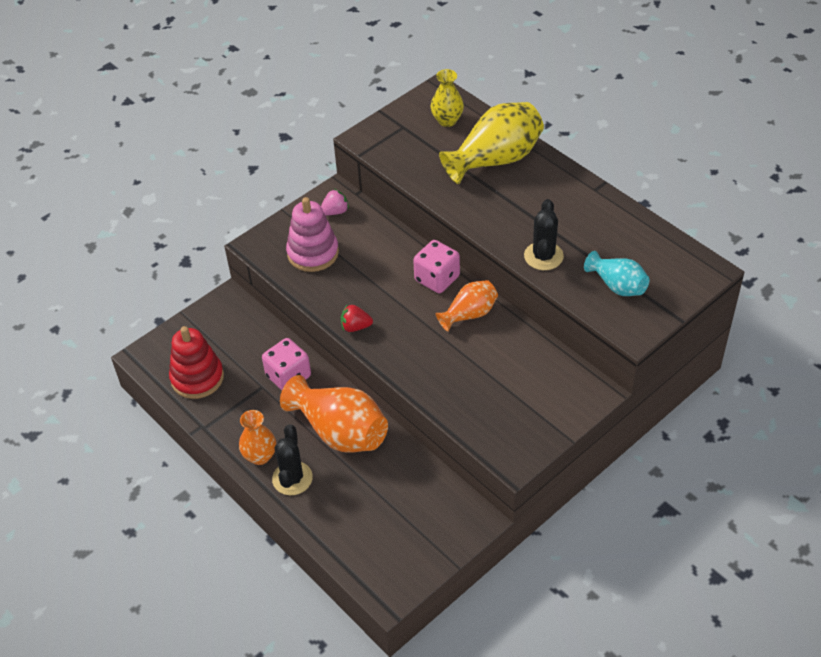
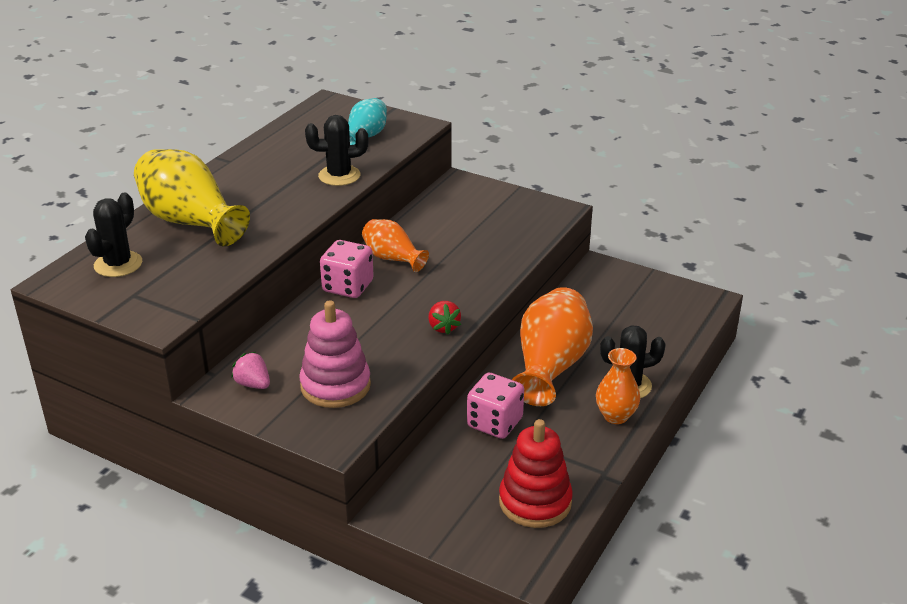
camera: 110 degrees left, 15 degrees down
(447, 120) = (118, 264): yellow vase -> black cactus

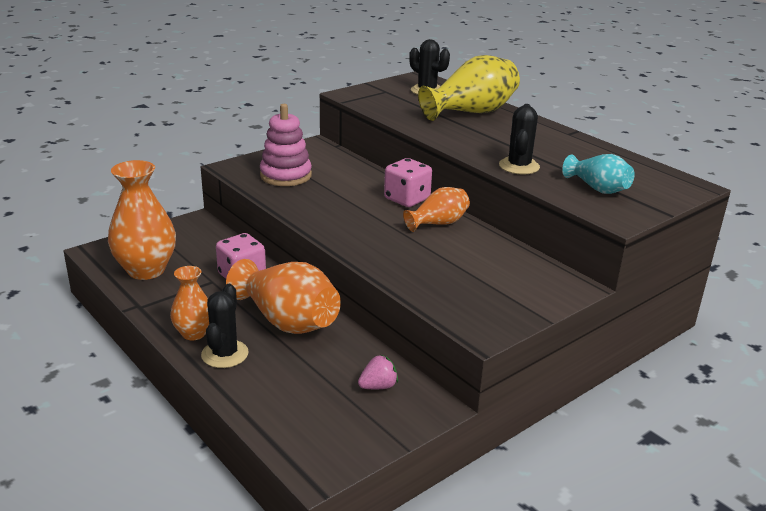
camera: 110 degrees right, 5 degrees down
(253, 384) = (313, 154): pink strawberry -> pink strawberry (378, 386)
(443, 327) = (318, 223): red strawberry -> none
(535, 502) = (146, 270): red stacking toy -> orange vase

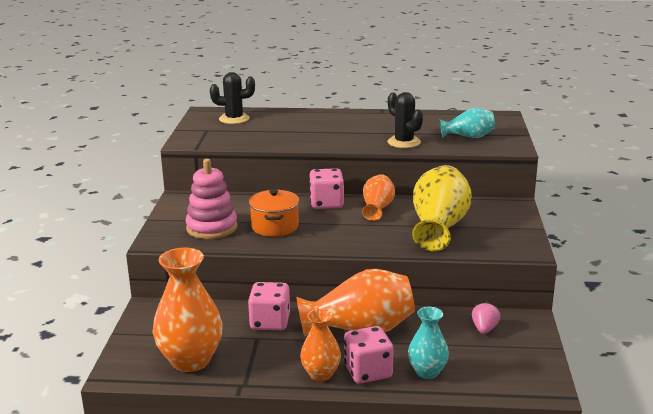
camera: 45 degrees left, 5 degrees down
(225, 354) = (368, 372): black cactus -> pink dice
(262, 385) = (427, 372): none -> turquoise vase
(328, 197) = (275, 226): none -> orange pot
(471, 112) = (297, 122): yellow vase -> yellow vase (439, 227)

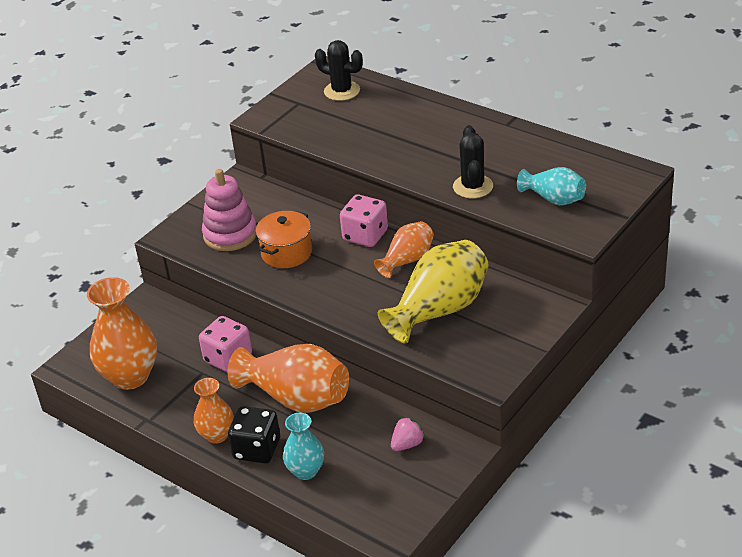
camera: 35 degrees right, 15 degrees up
(368, 372) = (257, 449): pink dice -> black dice

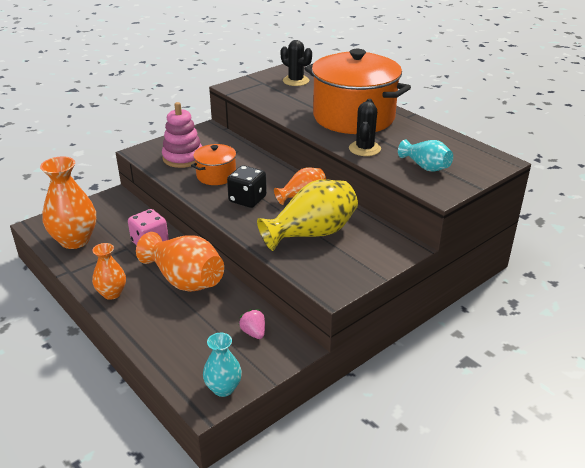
camera: 10 degrees right, 5 degrees down
(257, 449) = (136, 310): black dice -> black dice (247, 199)
(306, 471) = (164, 335): turquoise vase -> turquoise vase (223, 388)
(365, 235) = (278, 175): pink dice -> none
(407, 444) = (253, 333): pink strawberry -> pink strawberry turned 90 degrees counterclockwise
(441, 139) = (354, 117): none -> orange pot

